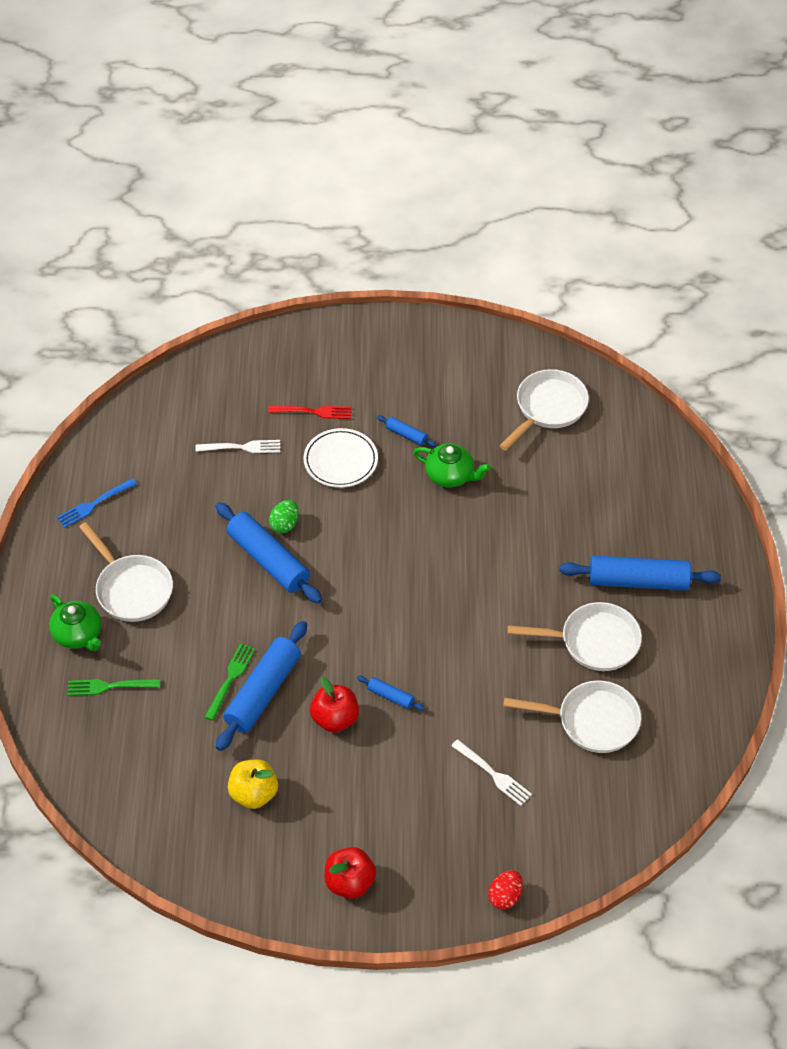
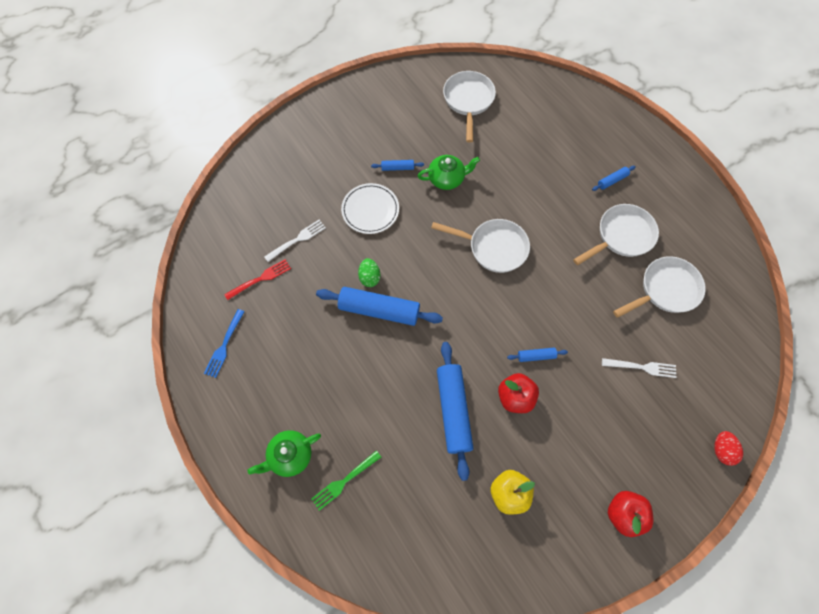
camera: 35 degrees left, 15 degrees up
(78, 634) = (290, 455): green teapot -> green teapot turned 135 degrees clockwise
(131, 589) = (301, 393): white pan -> white pan (493, 247)
(230, 679) = (423, 415): green fork -> none
(314, 412) = (326, 186): red fork -> red fork (261, 279)
(638, 581) = (612, 181): blue rolling pin -> blue rolling pin, size x0.46

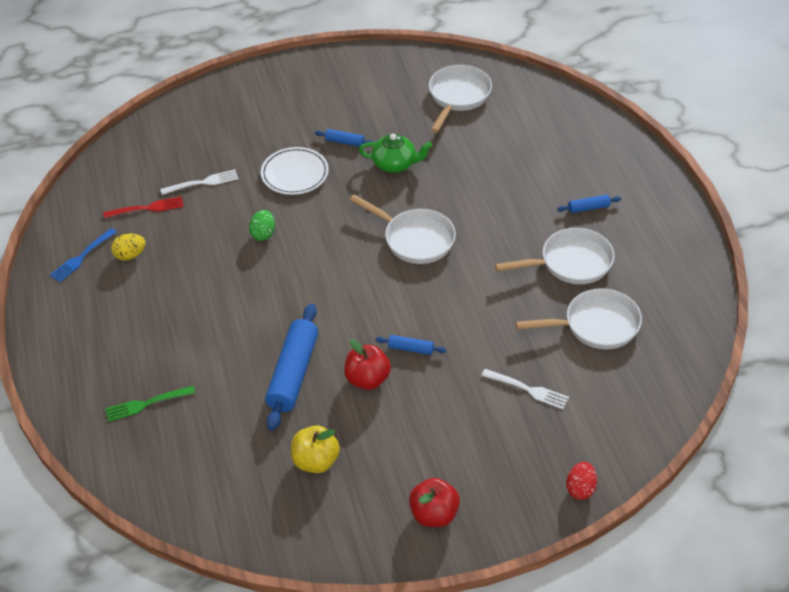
camera: 20 degrees right, 20 degrees down
(266, 331) = (130, 255): none -> yellow egg
(290, 455) = (102, 367): green teapot -> none
(379, 310) = (259, 265): blue rolling pin -> none

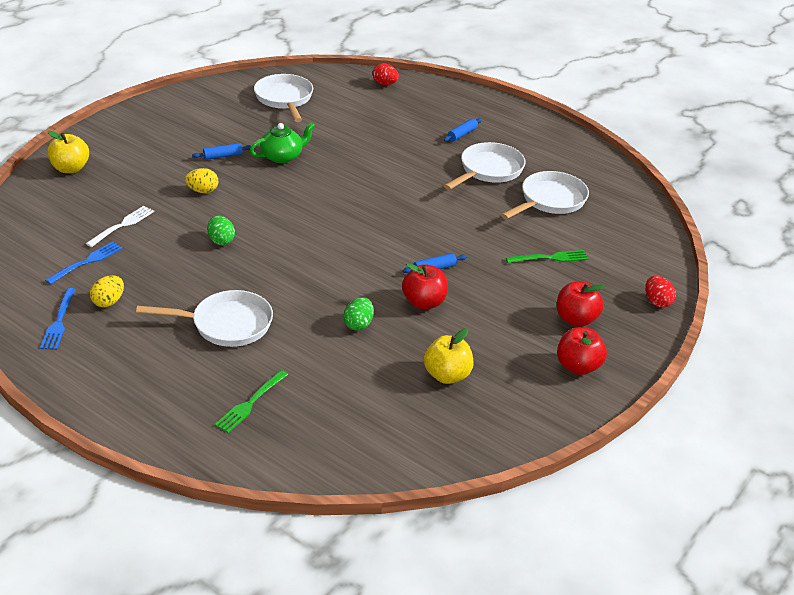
camera: 40 degrees left, 10 degrees down
(147, 208) = (87, 262): red fork -> blue fork
(213, 104) = (70, 168): none -> yellow apple
(293, 373) = (359, 324): blue rolling pin -> green egg
(295, 174) = (203, 191): white plate -> yellow egg
(415, 239) = (355, 198): white pan -> white pan (226, 324)
(483, 466) = (576, 319): none -> red apple
(528, 389) = (550, 258): white fork -> green fork
(572, 114) = (385, 84): none -> red egg

